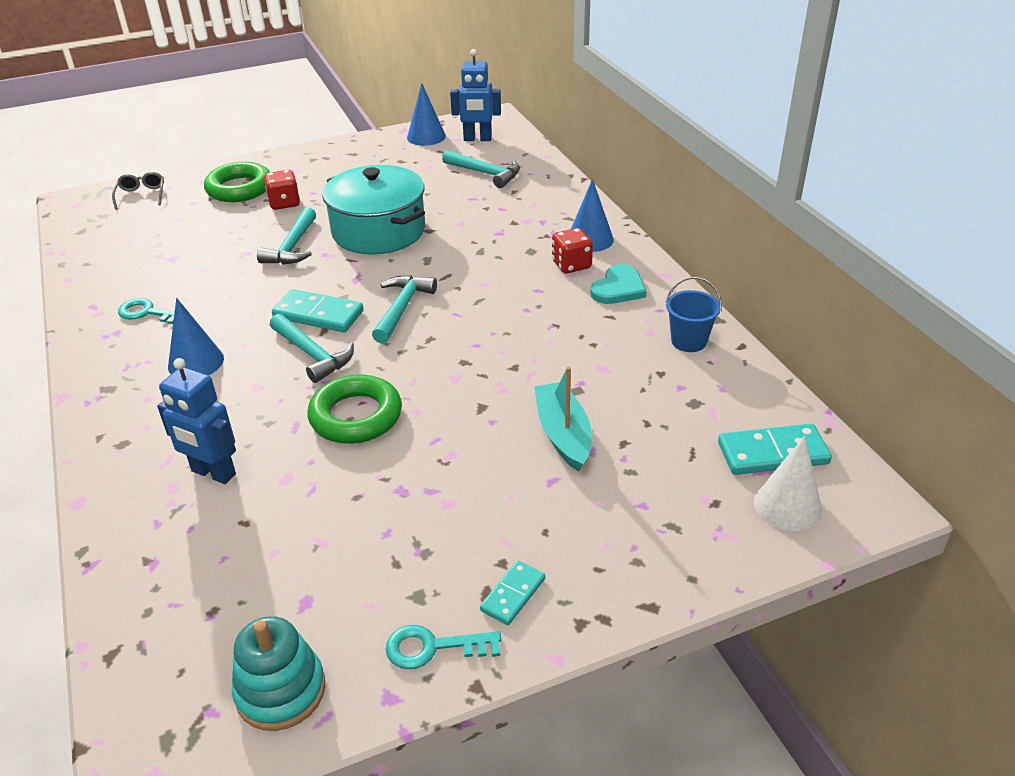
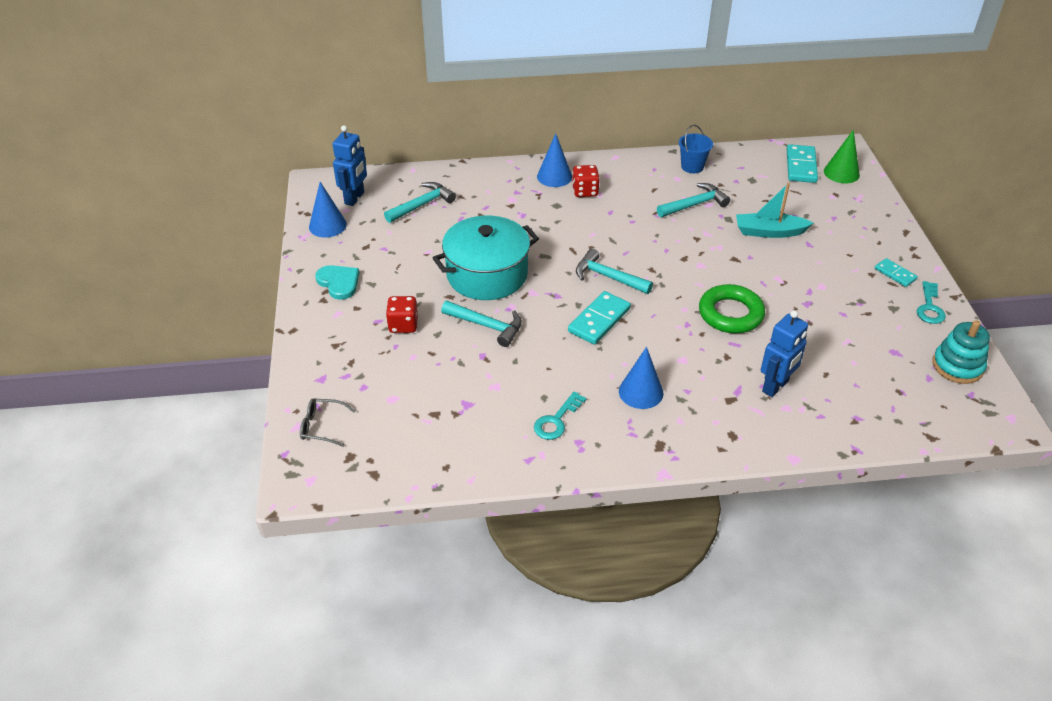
camera: 75 degrees left, 5 degrees up
(239, 188) = (354, 353): green ring -> none
(313, 355) = (652, 328): turquoise hammer -> turquoise hammer (695, 204)
(618, 288) = (623, 178): turquoise heart -> turquoise heart (339, 283)
(787, 505) = (841, 173): white cone -> green cone

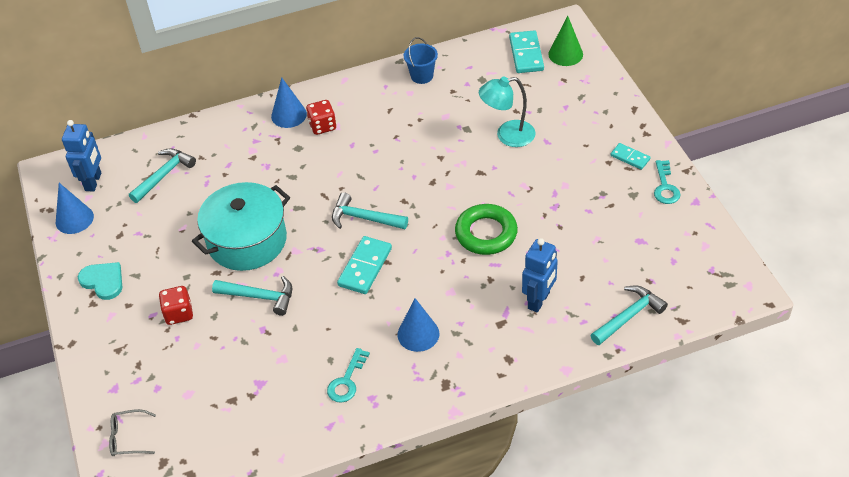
camera: 10 degrees left, 5 degrees up
(695, 204) = (432, 119): turquoise hammer -> turquoise hammer (629, 316)
(769, 232) = (507, 135): turquoise boat -> turquoise lamp
(957, 366) = (696, 243): turquoise stacking toy -> none

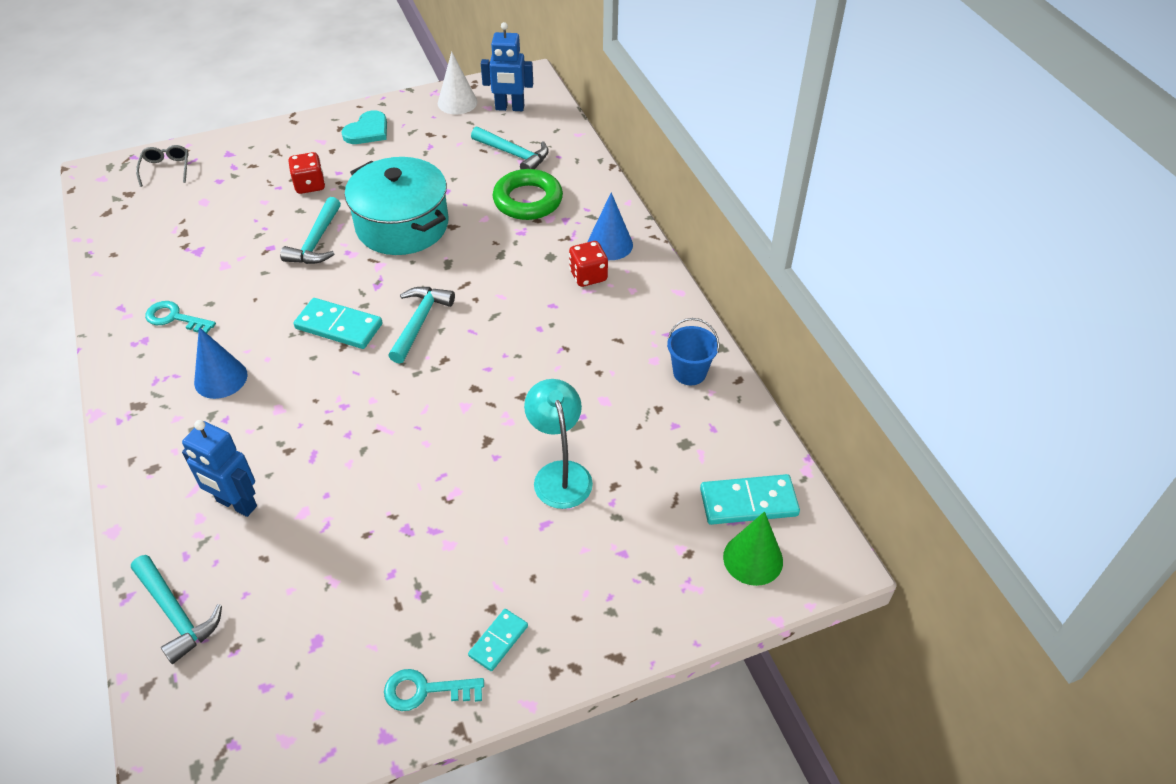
camera: 85 degrees right, 0 degrees up
(74, 219) = (457, 102): blue cone -> white cone
(486, 233) = (369, 446): green ring -> green ring (528, 200)

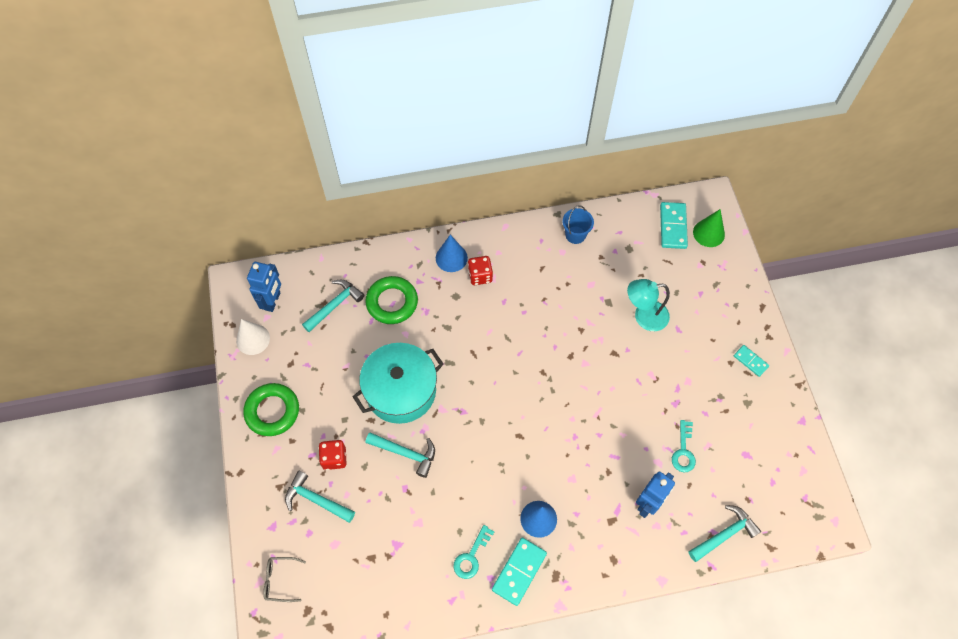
camera: 80 degrees left, 15 degrees up
(339, 326) = (500, 438): turquoise domino -> turquoise domino (519, 572)
(367, 131) = (272, 411): turquoise heart -> green ring
(420, 322) = (505, 385): turquoise hammer -> turquoise hammer (316, 499)
(425, 690) = (777, 400): turquoise key -> turquoise key (683, 451)

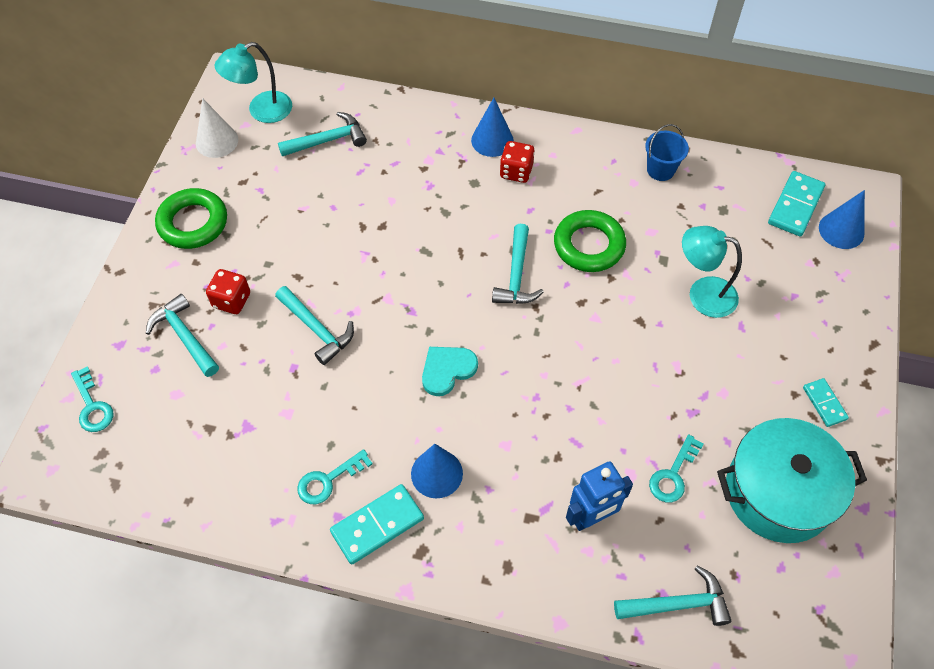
camera: 25 degrees right, 5 degrees down
(273, 301) = (261, 111): blue robot -> turquoise lamp
(280, 580) = (92, 406): grey glasses -> turquoise key
(392, 302) = (395, 161): green ring -> green ring (589, 245)
(401, 390) = (350, 259): turquoise pot -> turquoise pot (778, 492)
(508, 443) = (447, 370): none -> turquoise heart
(519, 354) = (516, 275): none -> turquoise hammer
(708, 233) = (841, 230): green cone -> blue cone

